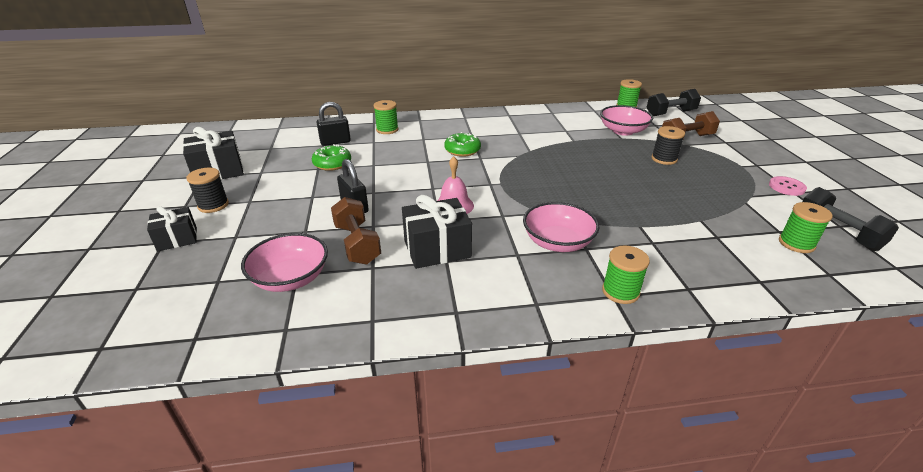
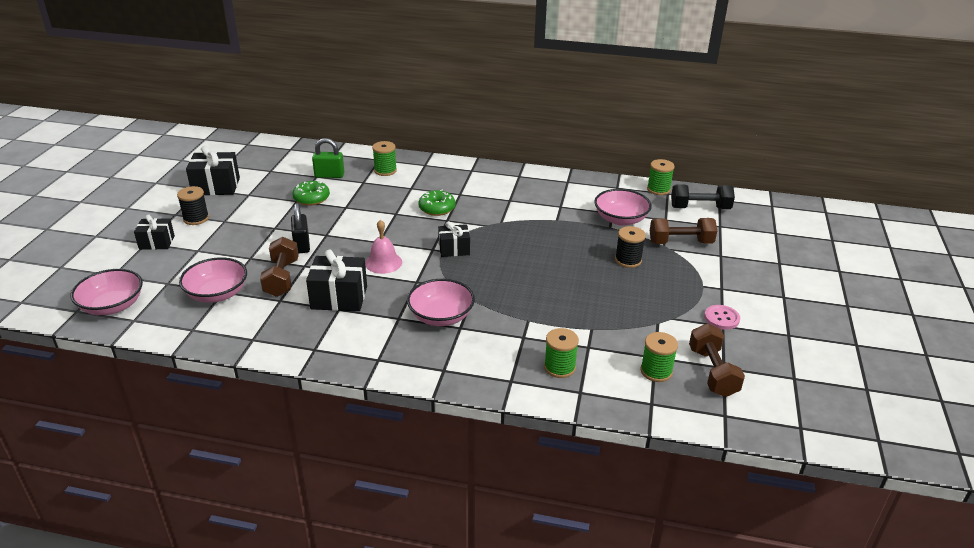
camera: 20 degrees right, 0 degrees up
(153, 328) = (112, 306): none -> pink bowl
(335, 142) = (329, 175): black padlock -> green padlock
(510, 180) = (454, 249): none -> black gift
(620, 291) = (452, 368): green spool -> green spool (559, 367)
(838, 232) = (712, 372): black dumbbell -> brown dumbbell

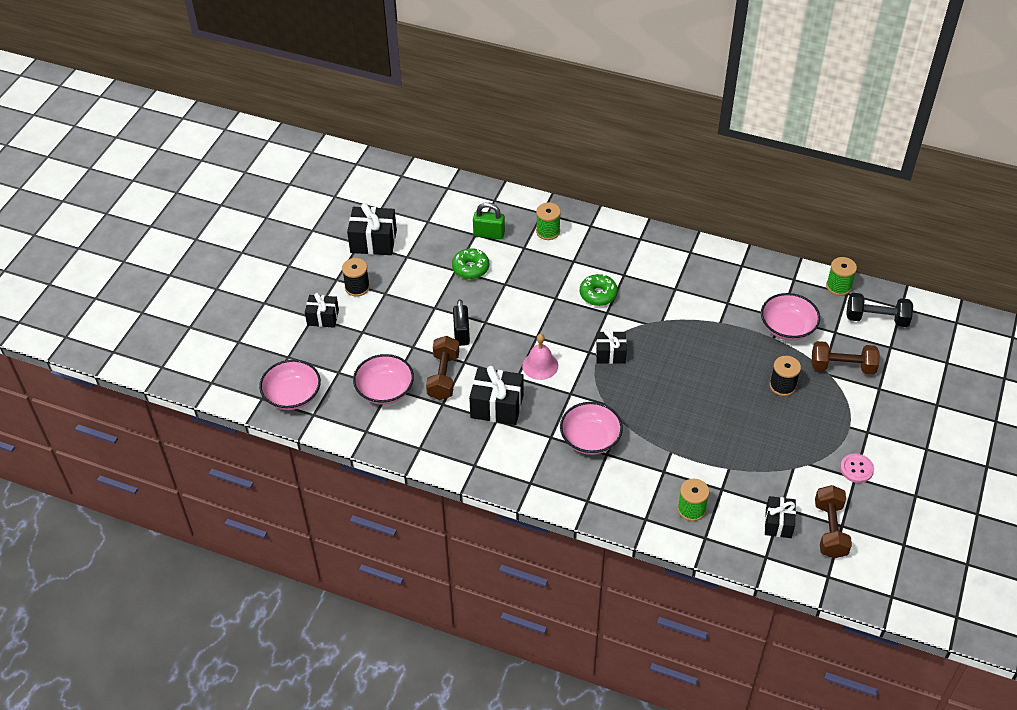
camera: 10 degrees right, 15 degrees up
(656, 371) = (778, 523): green spool -> black gift

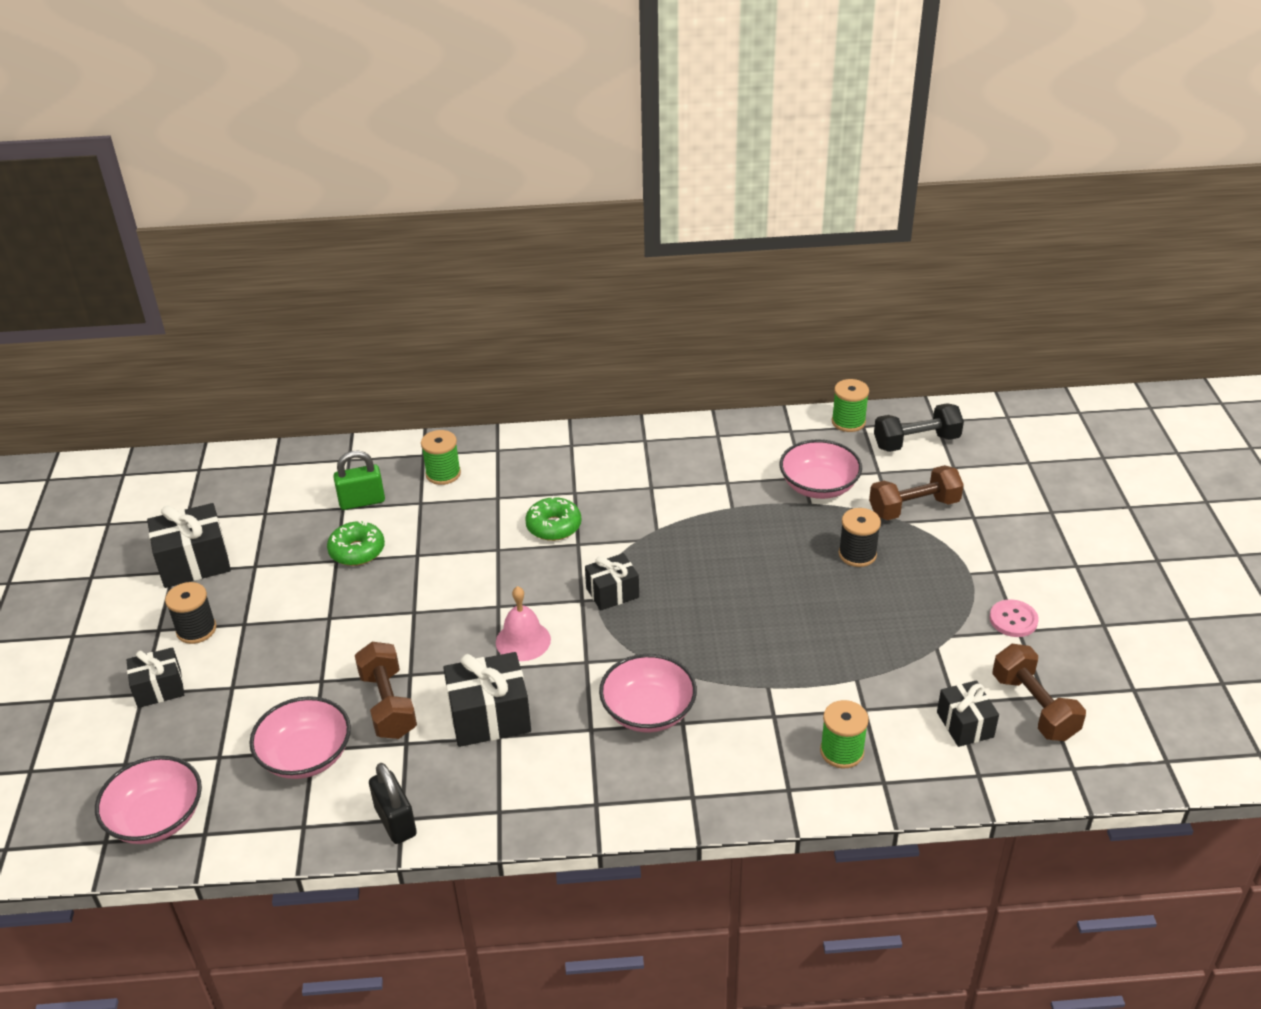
camera: 25 degrees left, 10 degrees down
(461, 334) = (387, 639): black padlock -> black padlock (395, 821)

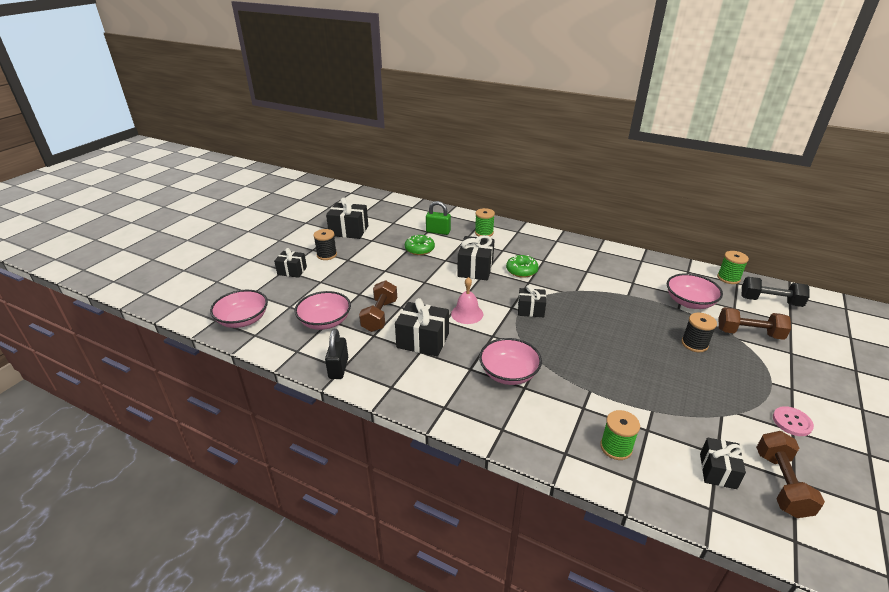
camera: 30 degrees right, 5 degrees down
(479, 552) = (475, 269): none -> black gift

